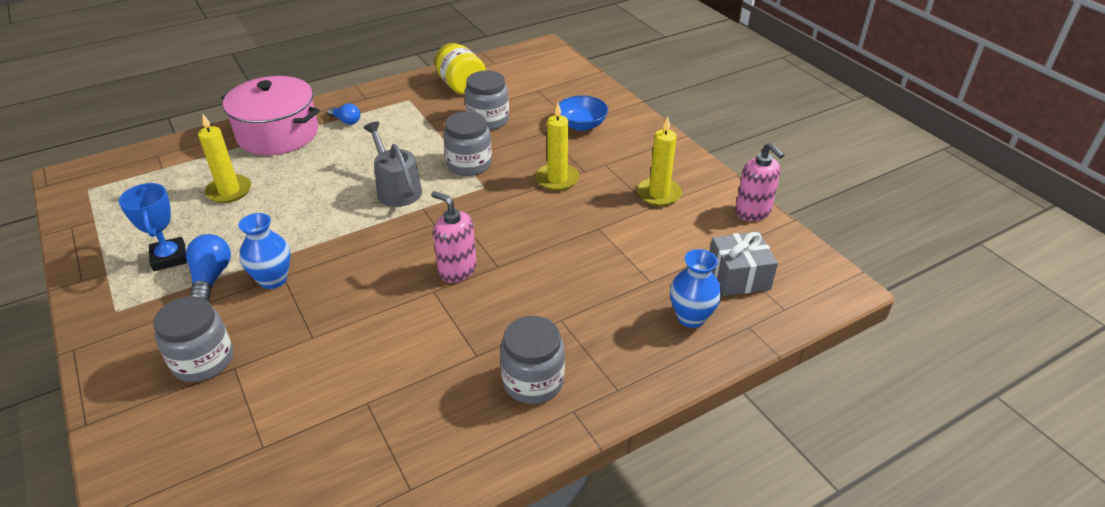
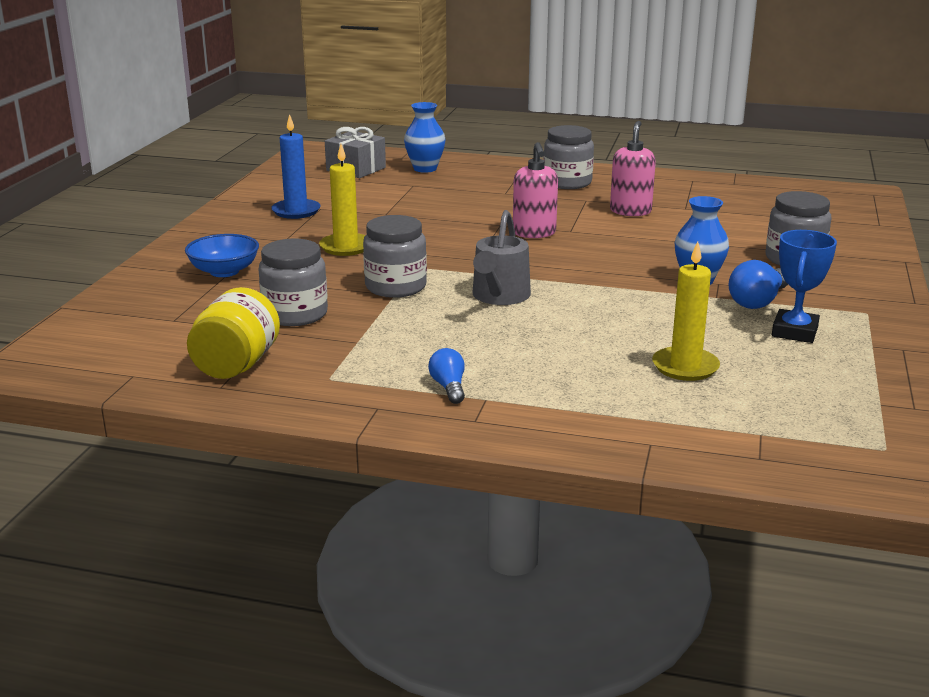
camera: 135 degrees left, 15 degrees down
(278, 134) = (558, 410): pink pot -> none
(658, 194) = (296, 211): yellow candle -> blue candle
(753, 212) = (264, 182): pink soap dispenser -> pink soap dispenser (630, 211)

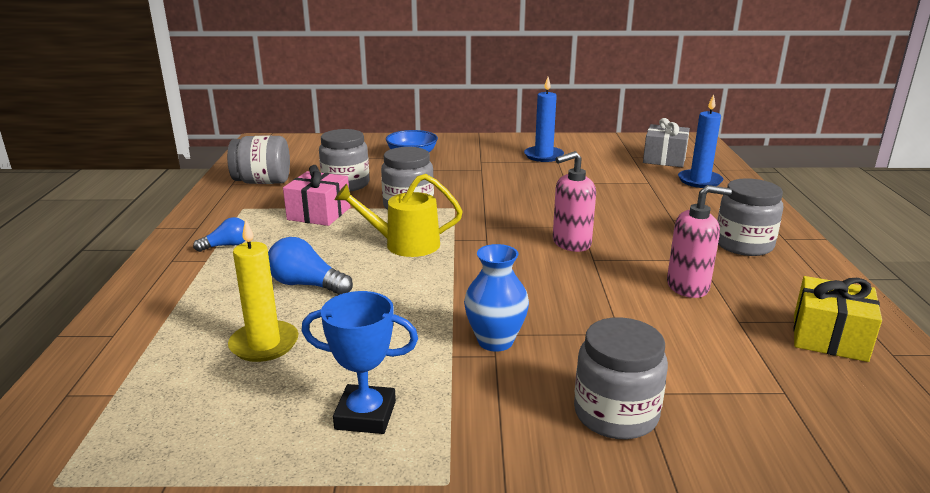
camera: 75 degrees right, 0 degrees up
(236, 365) = (263, 182): yellow jar -> grey jar
(346, 247) = (480, 180): yellow candle -> none
(384, 333) = (319, 213): none -> pink gift
(425, 169) = (699, 181): blue vase -> blue candle
(499, 296) = (405, 244): grey watering can -> yellow watering can
(712, 192) = (829, 337): none -> yellow gift
(758, 301) = (450, 385): blue light bulb -> blue light bulb (306, 285)

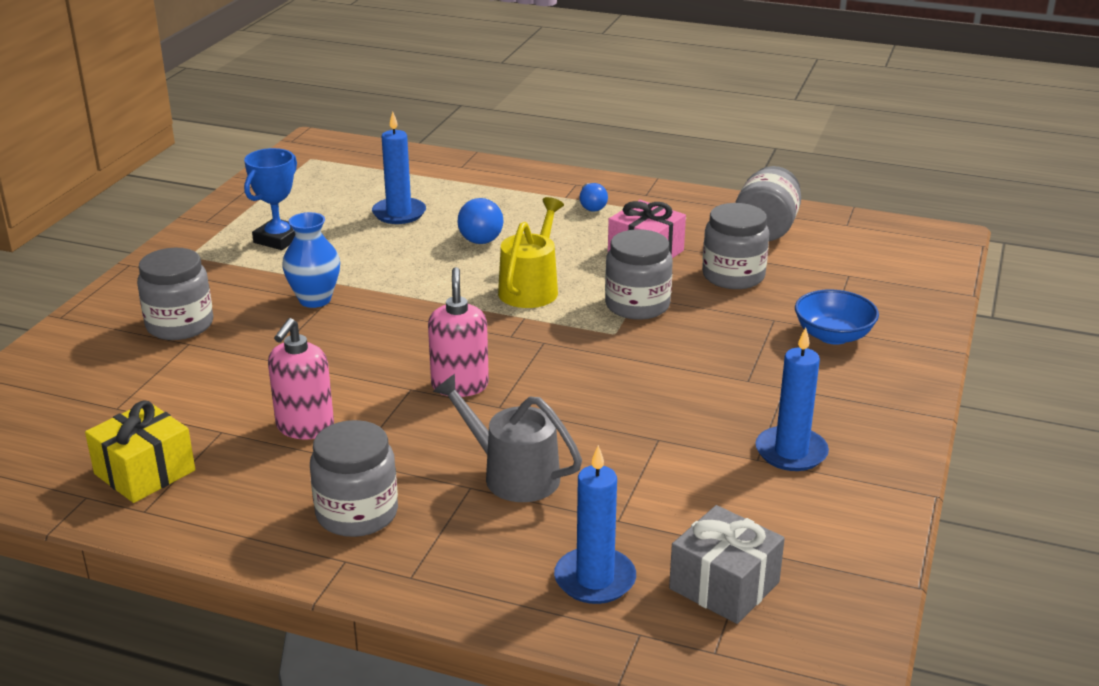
camera: 110 degrees right, 5 degrees up
(264, 344) = (399, 213): yellow candle -> blue candle
(306, 285) = (481, 234): blue light bulb -> blue light bulb turned 135 degrees clockwise
(646, 210) = (513, 475): none -> grey watering can

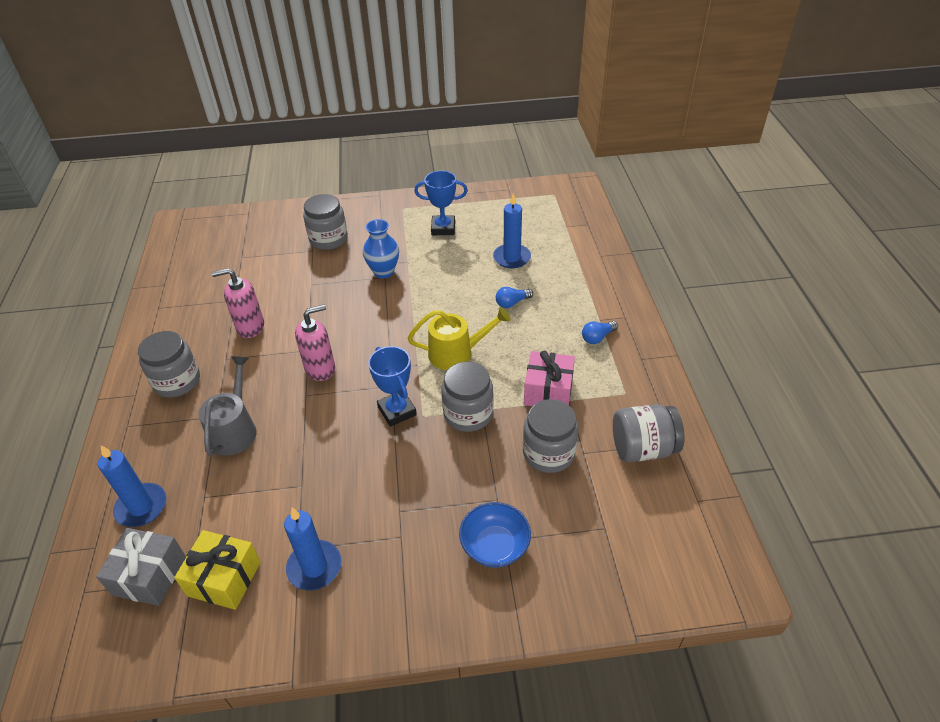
camera: 65 degrees right, 15 degrees up
(145, 472) = (189, 292): yellow gift -> yellow gift (224, 578)
(481, 234) = (512, 303): blue light bulb -> blue light bulb, size x0.65
(591, 348) = (397, 411): none -> blue trophy

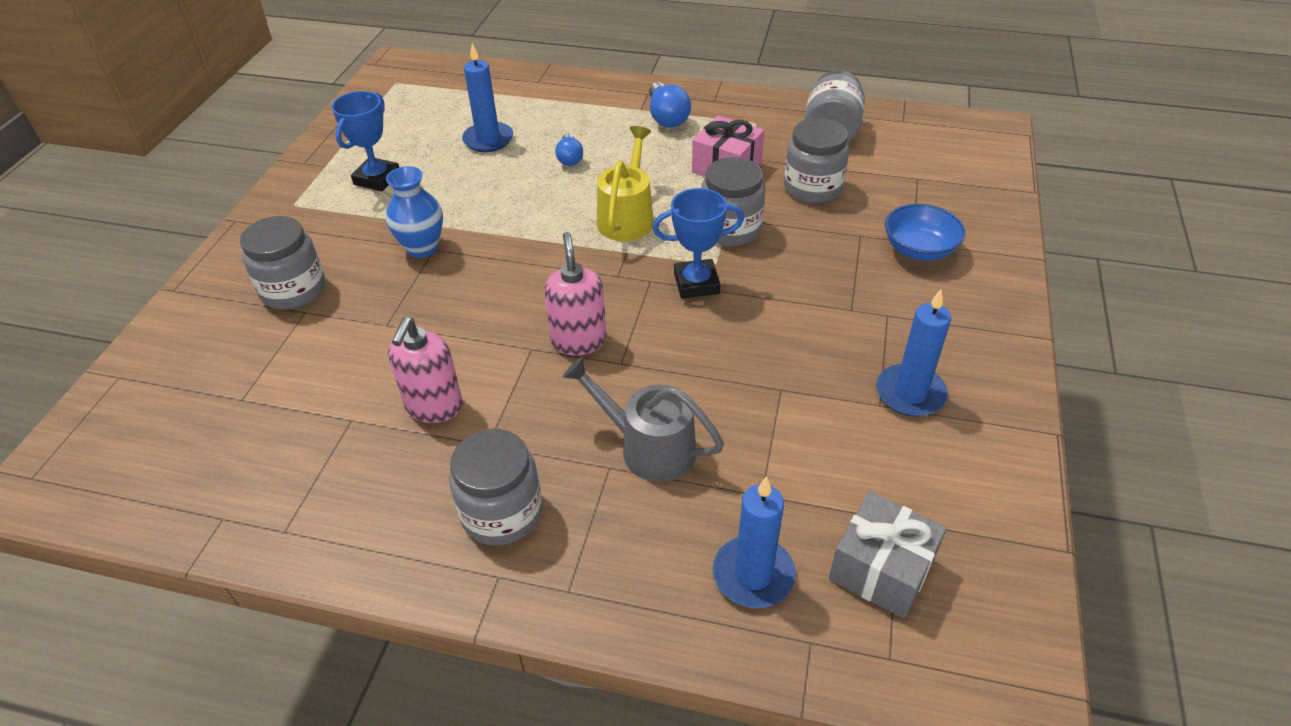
camera: 70 degrees left, 0 degrees up
(224, 578) = (906, 483): yellow gift -> none
(597, 337) = (667, 117): blue light bulb -> blue light bulb, size x1.54

